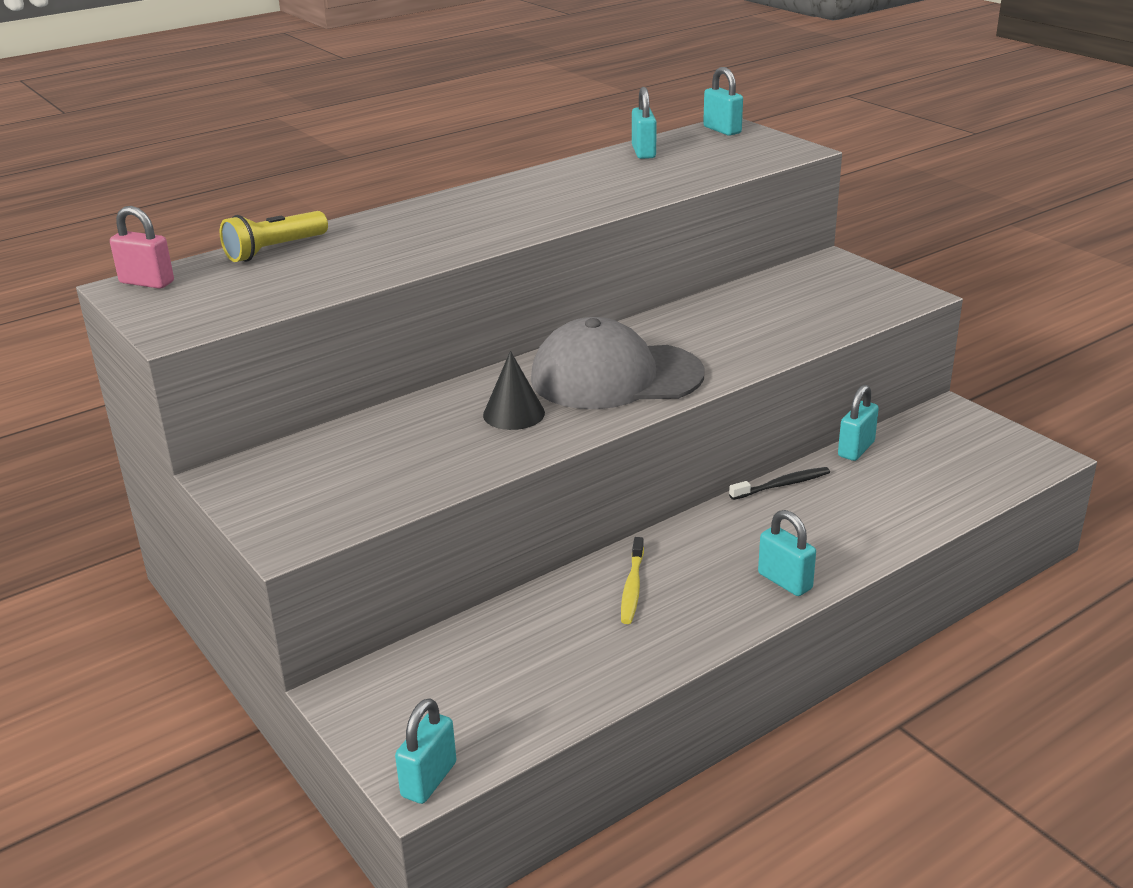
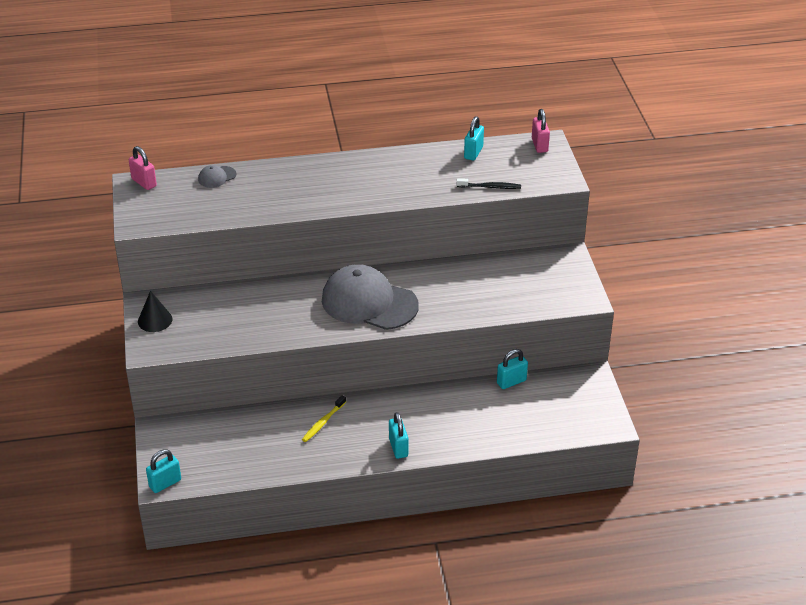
camera: 25 degrees right, 10 degrees up
(274, 250) = (217, 177): yellow flashlight -> grey cap
(514, 414) = (299, 310): black cone -> black cone (155, 320)
(722, 130) = (539, 145): turquoise padlock -> pink padlock
(782, 485) = (450, 390): black toothbrush -> black toothbrush (490, 187)

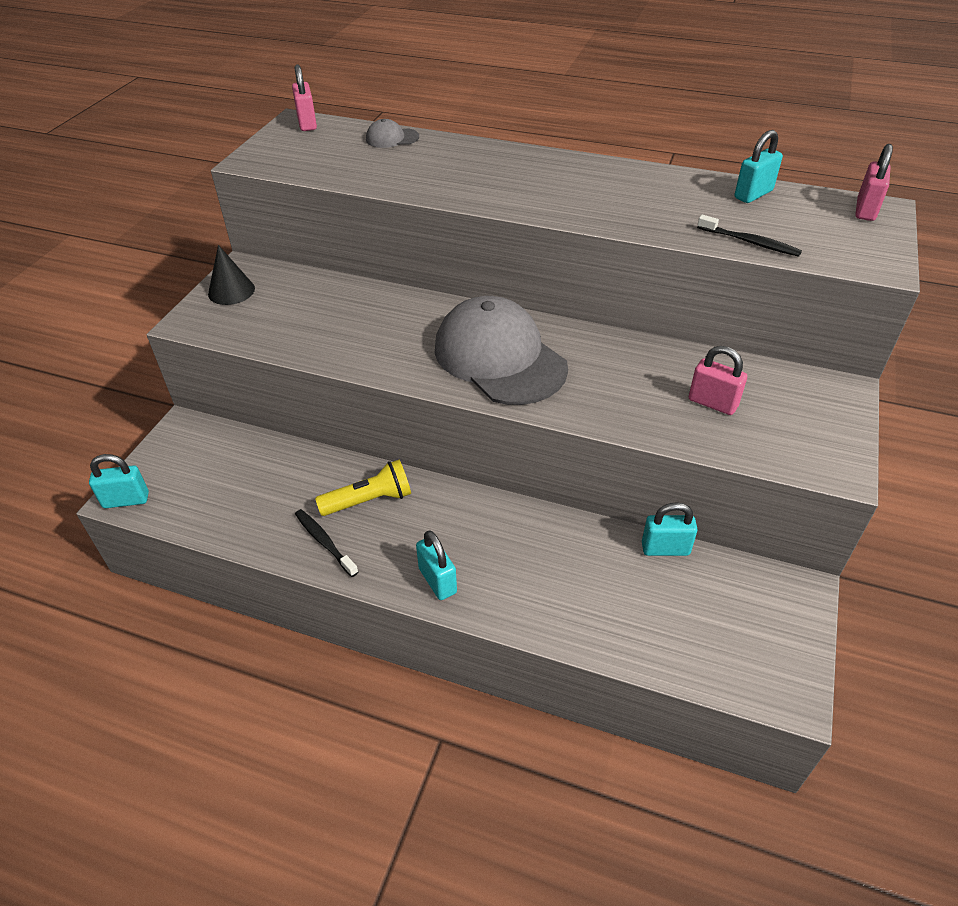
camera: 30 degrees right, 5 degrees up
(315, 455) = (324, 542): none -> black toothbrush
(323, 422) = (369, 500): yellow toothbrush -> yellow flashlight
(398, 447) = (437, 581): turquoise padlock -> turquoise padlock turned 45 degrees counterclockwise
(506, 287) = (712, 403): none -> pink padlock

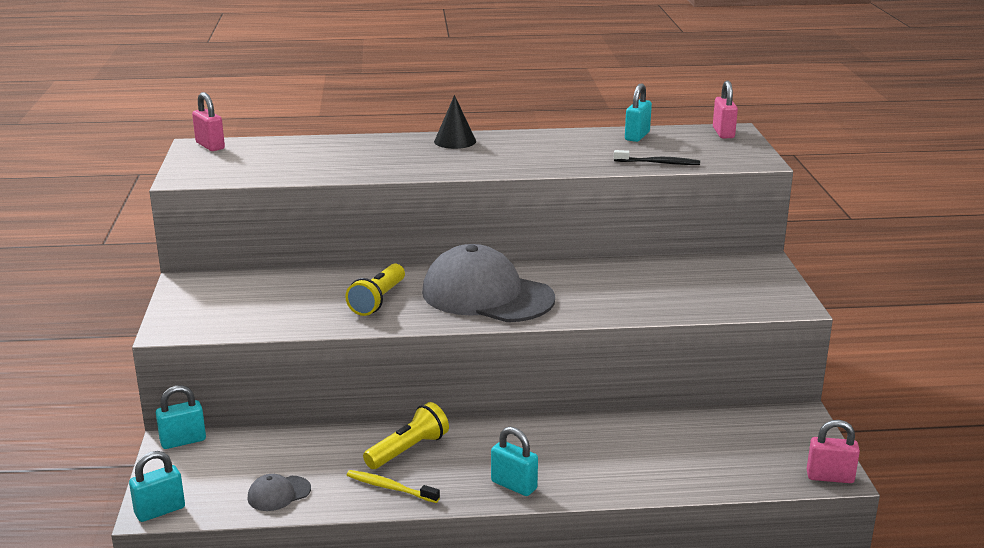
camera: 25 degrees left, 20 degrees down
(231, 291) = (191, 300): black cone -> black cone (455, 141)
(324, 542) = (390, 488): black toothbrush -> yellow toothbrush
(390, 336) = (378, 300): none -> yellow flashlight
(392, 138) = (304, 144): grey cap -> grey cap (278, 493)
(665, 549) = (683, 417): turquoise padlock -> turquoise padlock (183, 441)
(712, 403) = (677, 288): pink padlock -> pink padlock (830, 477)

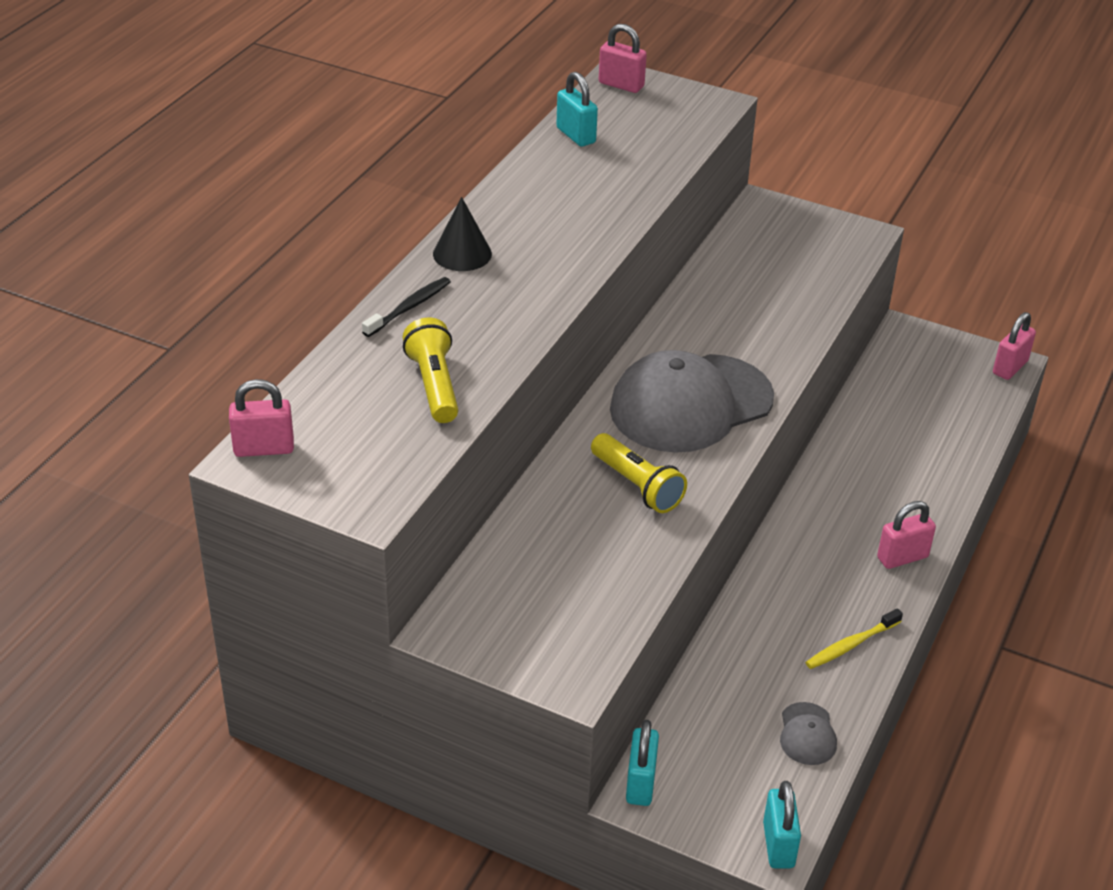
camera: 60 degrees left, 15 degrees up
(408, 450) = (789, 605): yellow flashlight -> yellow flashlight (434, 385)
(514, 485) = (902, 557): turquoise padlock -> pink padlock
(658, 163) = (668, 157): black toothbrush -> black toothbrush (409, 307)

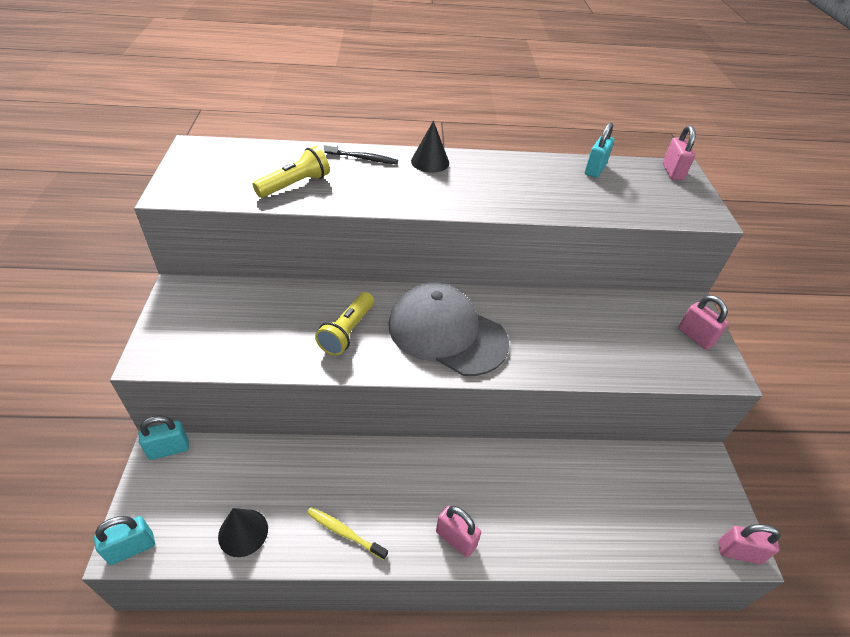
camera: 60 degrees right, 5 degrees up
(264, 448) = (206, 148): pink padlock -> pink padlock (695, 337)
(807, 734) = (243, 532): grey cap -> black cone

